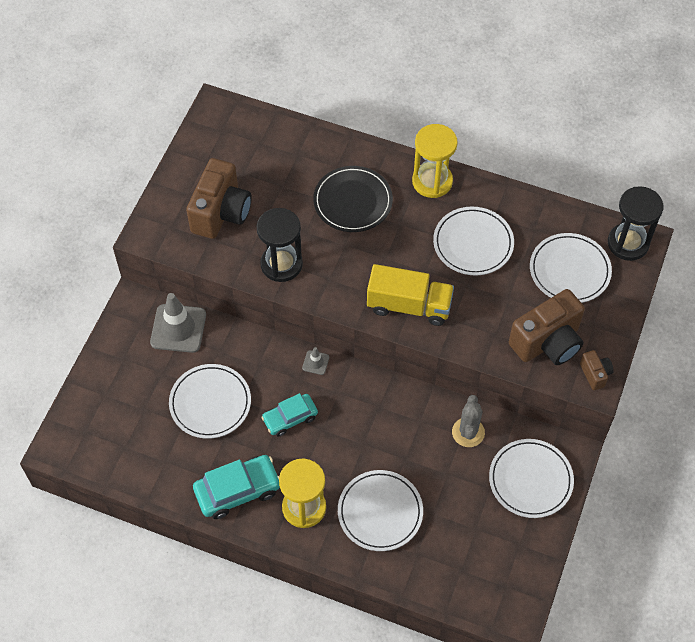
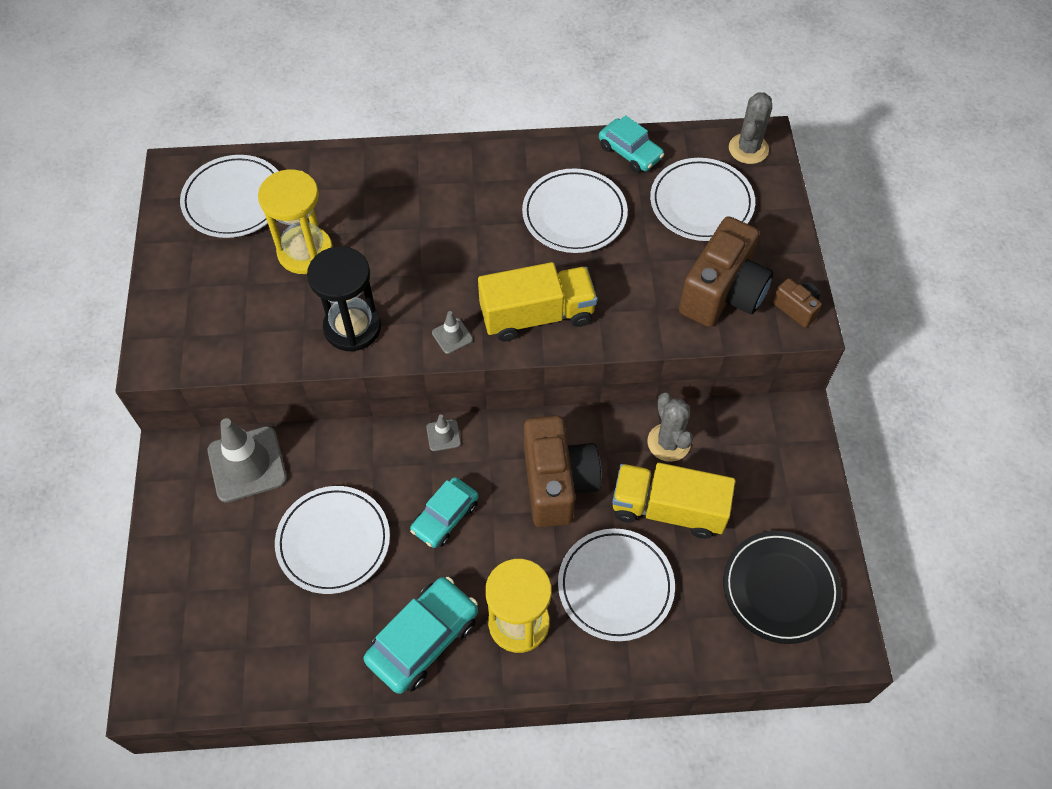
camera: 25 degrees left, 0 degrees up
(221, 213) = (243, 294): brown camera -> brown camera (557, 483)
(344, 297) = (452, 336): none -> grey traffic cone
(353, 201) = (405, 219): black plate -> black plate (780, 588)
(432, 181) = (489, 162): yellow hourglass -> yellow hourglass (305, 252)
(443, 477) = (668, 509): none -> yellow truck
(530, 480) = (770, 468): white plate -> white plate (234, 200)
(538, 212) = (630, 152): none -> turquoise car
(628, 243) = (748, 149): black hourglass -> grey cactus

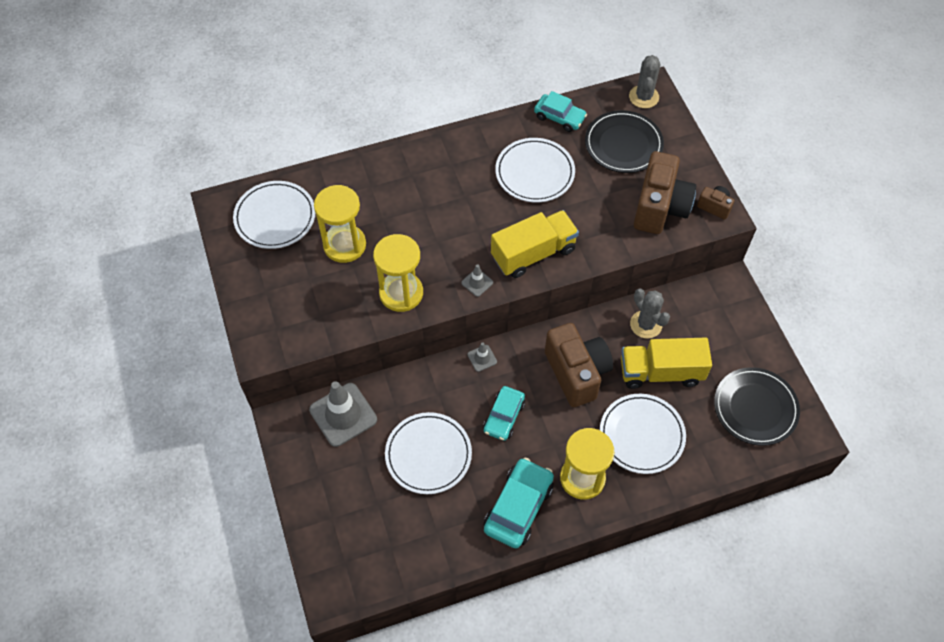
camera: 15 degrees left, 0 degrees up
(352, 327) = (401, 293): black hourglass -> yellow hourglass
(701, 203) = (623, 144): white plate -> black plate

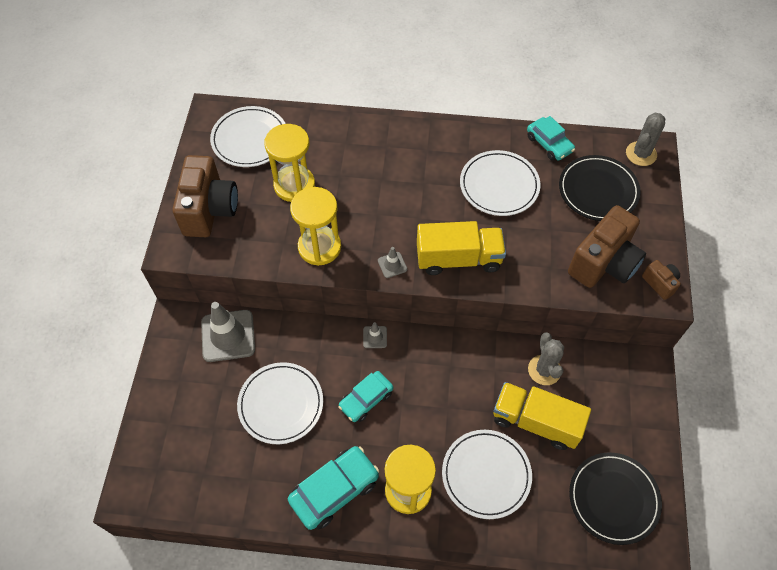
camera: 25 degrees right, 0 degrees up
(576, 373) = (454, 388): brown camera -> brown camera (209, 210)

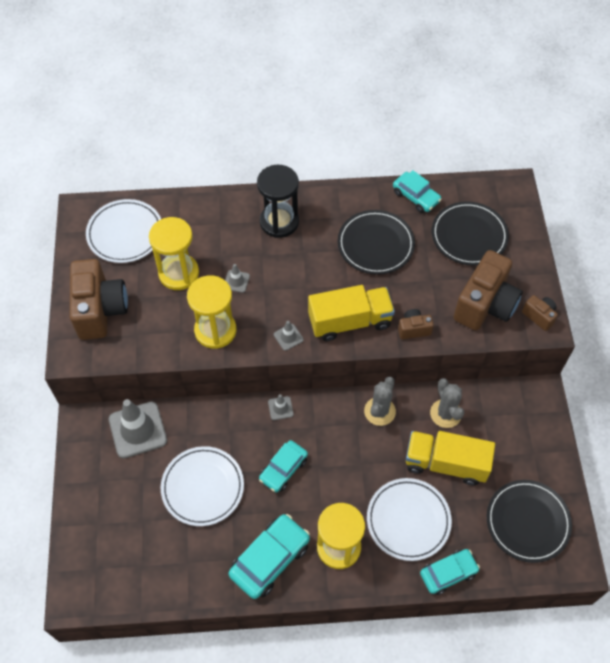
camera: 10 degrees left, 0 degrees up
(350, 201) = (236, 281): none -> grey traffic cone
(405, 149) = (279, 222): none -> black hourglass
(499, 185) = (375, 244): white plate -> black plate
(519, 539) = (448, 573): none -> turquoise car
(523, 276) = (413, 329): none -> brown camera
(641, 154) = (503, 194): grey cactus -> grey cactus (379, 411)

